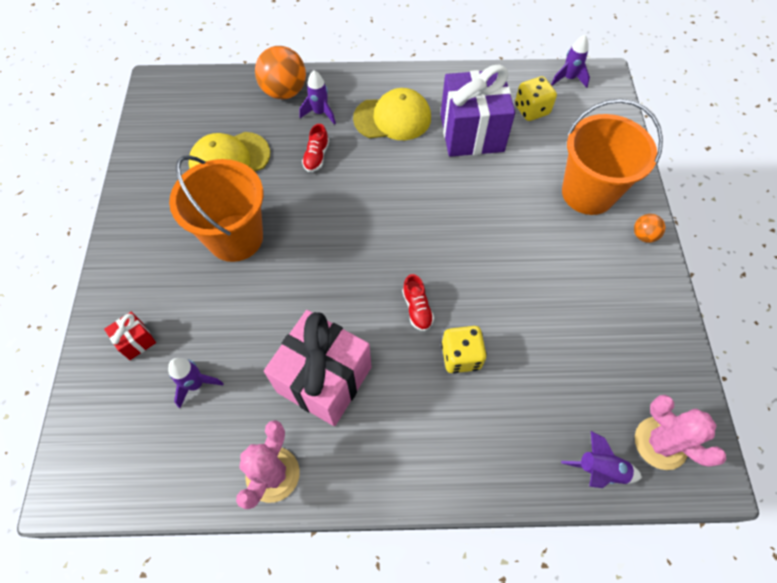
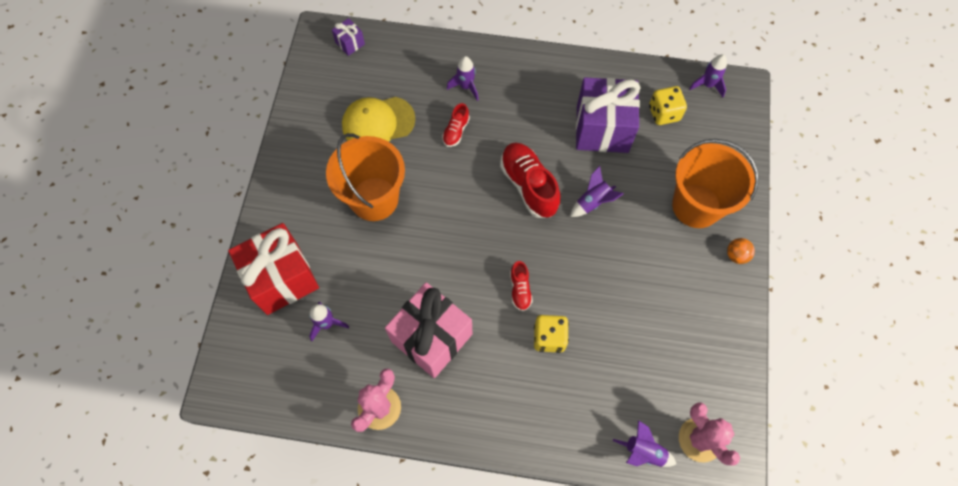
camera: 10 degrees right, 5 degrees up
(136, 341) = (282, 278): red gift -> red gift, size x2.31
(189, 88) = (350, 43): none -> purple gift
(284, 92) = (436, 59): orange ball -> none
(392, 118) = (532, 102): yellow cap -> none
(405, 199) = (529, 185): none -> red shoe
(478, 205) = (593, 202): none -> purple rocket

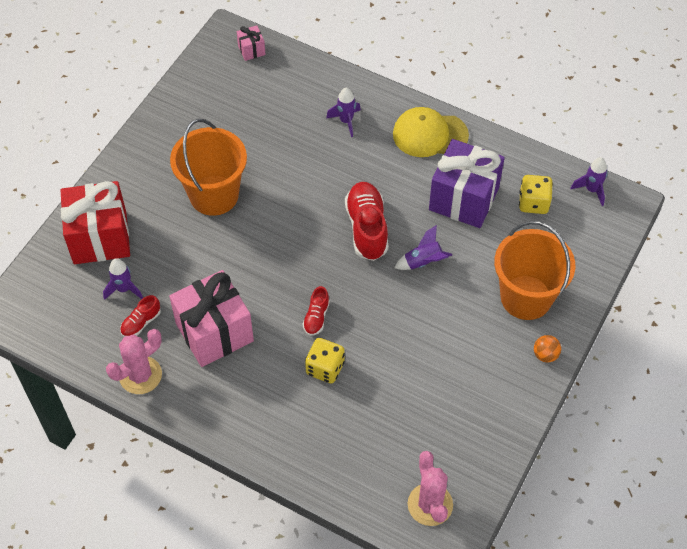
camera: 20 degrees right, 10 degrees down
(350, 43) = (251, 50): purple gift -> pink gift
(378, 122) = (247, 129): yellow cap -> yellow cap (430, 135)
(456, 131) = (318, 158): red shoe -> red shoe (141, 323)
(643, 452) = (369, 496): purple rocket -> none

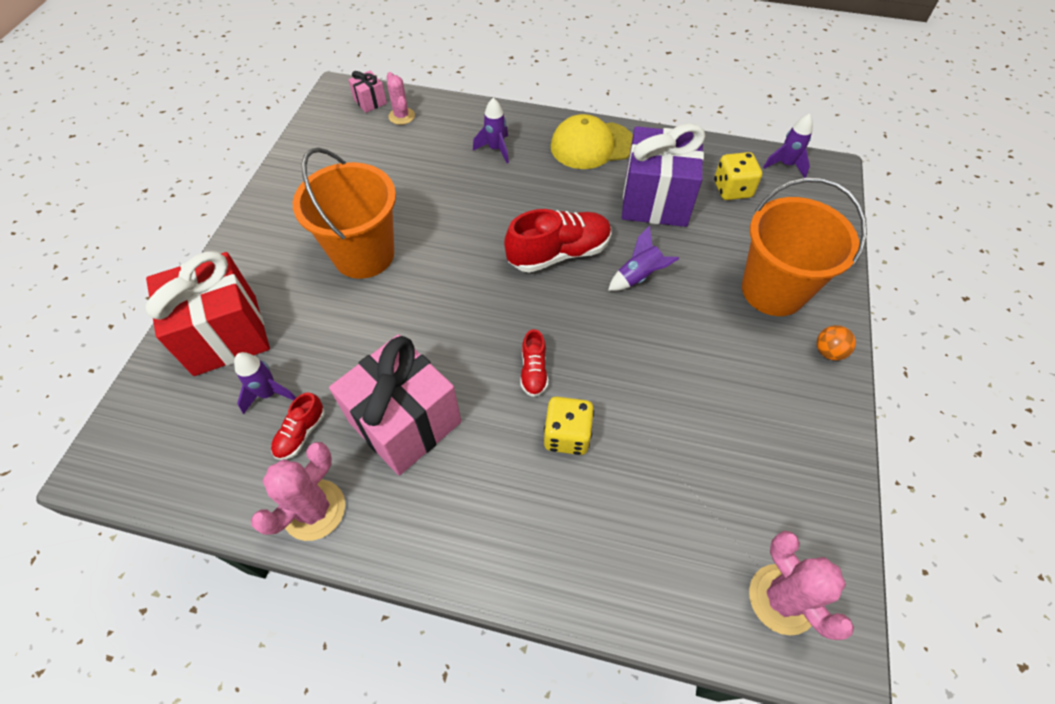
camera: 15 degrees left, 0 degrees up
(275, 71) = (401, 116): none -> pink cactus
(367, 228) = (559, 253): red shoe -> red shoe turned 90 degrees clockwise

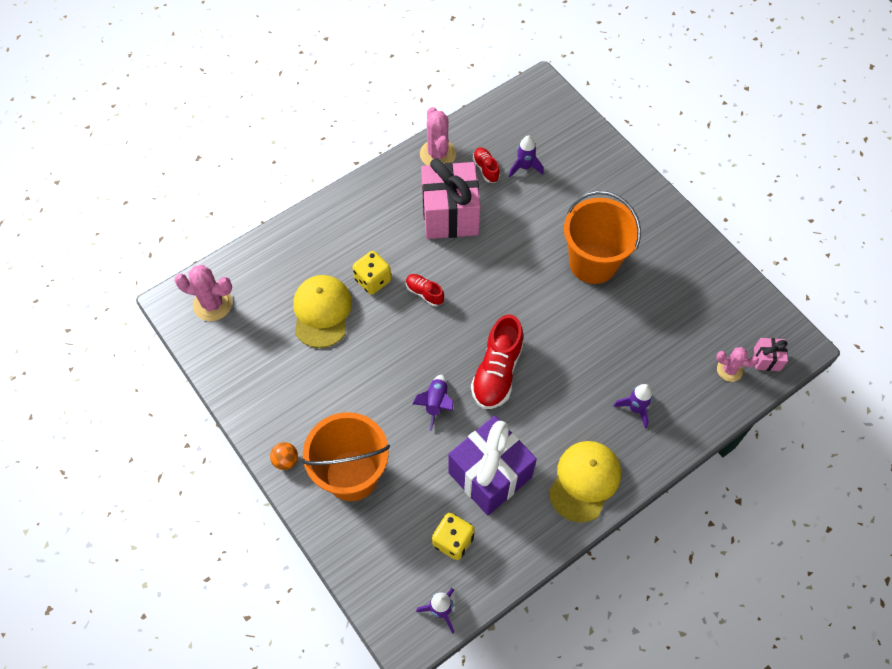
camera: 130 degrees right, 5 degrees up
(225, 335) = (585, 166): red gift -> none
(657, 455) = (322, 312): none -> yellow cap

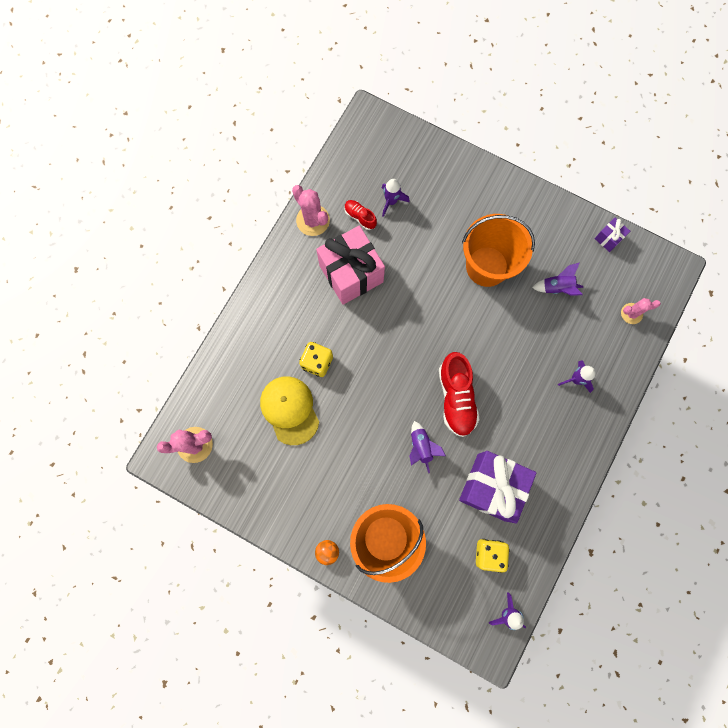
camera: 25 degrees left, 15 degrees up
(424, 293) = (365, 354): red shoe -> none
(584, 481) = (564, 458): yellow cap -> none
(658, 312) = (557, 287): none -> purple rocket
(738, 288) = (608, 238): none -> purple gift
(766, 359) = (655, 291): pink gift -> none

